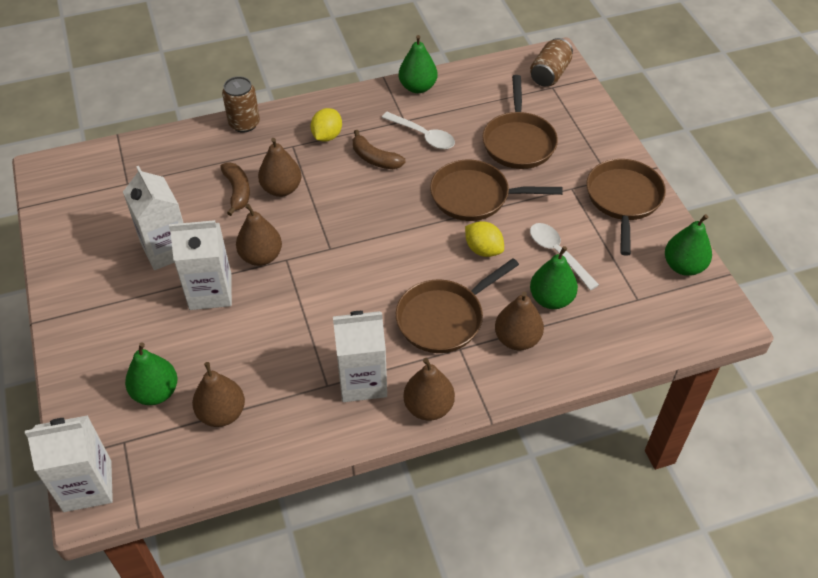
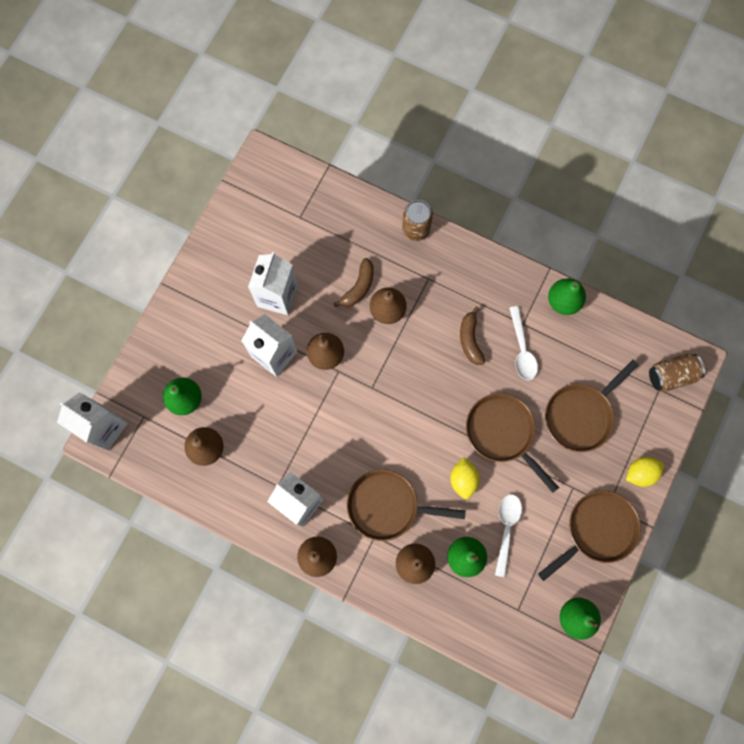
camera: 45 degrees right, 25 degrees up
(327, 136) = (458, 290): yellow lemon -> yellow lemon (640, 473)

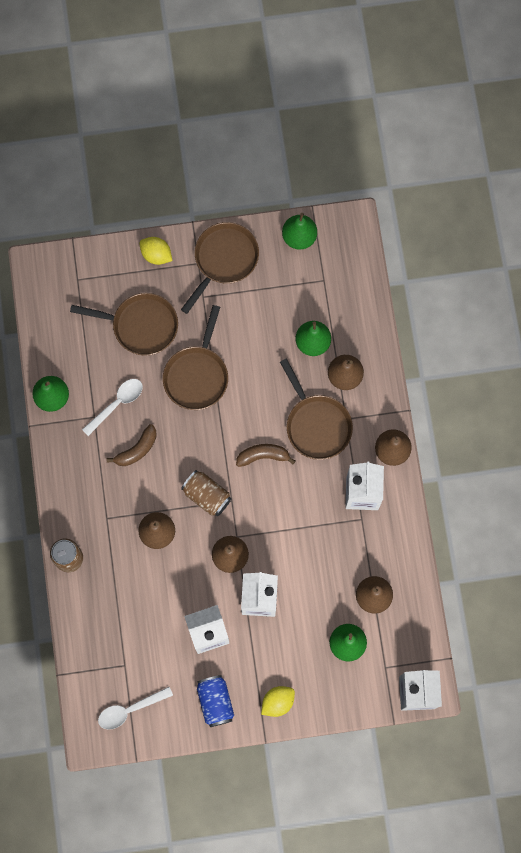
camera: 125 degrees left, 0 degrees up
(220, 265) = (215, 702): none -> blue can
(359, 287) = (153, 570): brown banana -> brown banana (263, 456)
(463, 479) = (255, 381): yellow lemon -> yellow lemon (277, 702)
(506, 529) = (270, 326): white spoon -> white spoon (130, 709)
(597, 530) = (223, 260): brown pan -> brown pan turned 105 degrees clockwise
(671, 375) = (59, 277): brown can -> brown can (207, 496)

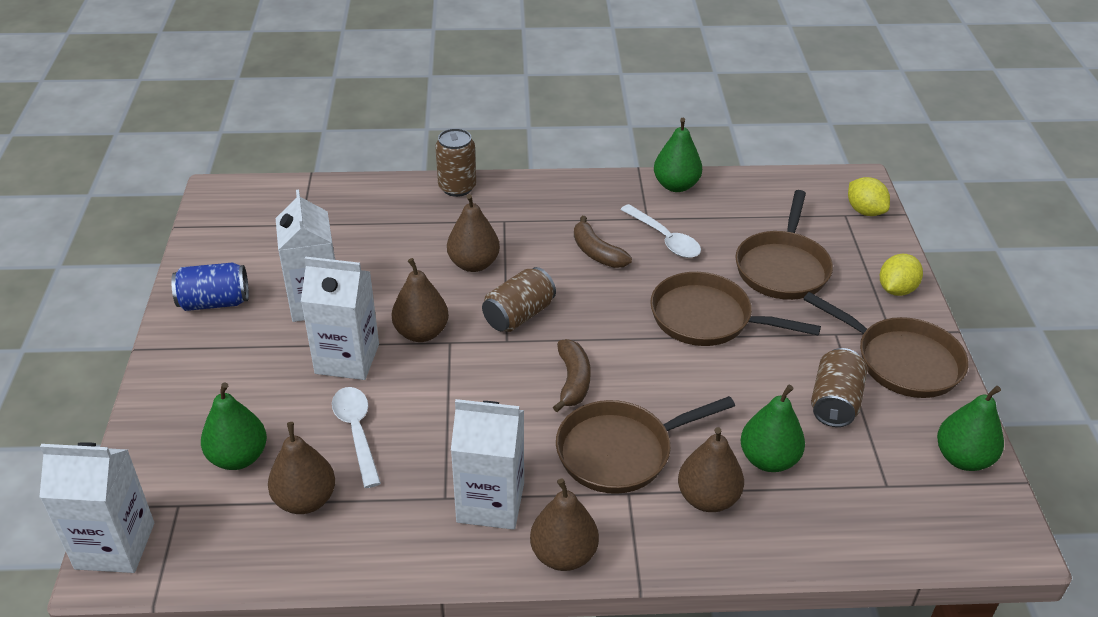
camera: 95 degrees right, 35 degrees down
(130, 709) = (240, 225): white spoon -> white spoon (357, 432)
(263, 302) = (835, 402): none -> brown can
(277, 702) = (183, 366): yellow lemon -> yellow lemon (865, 211)

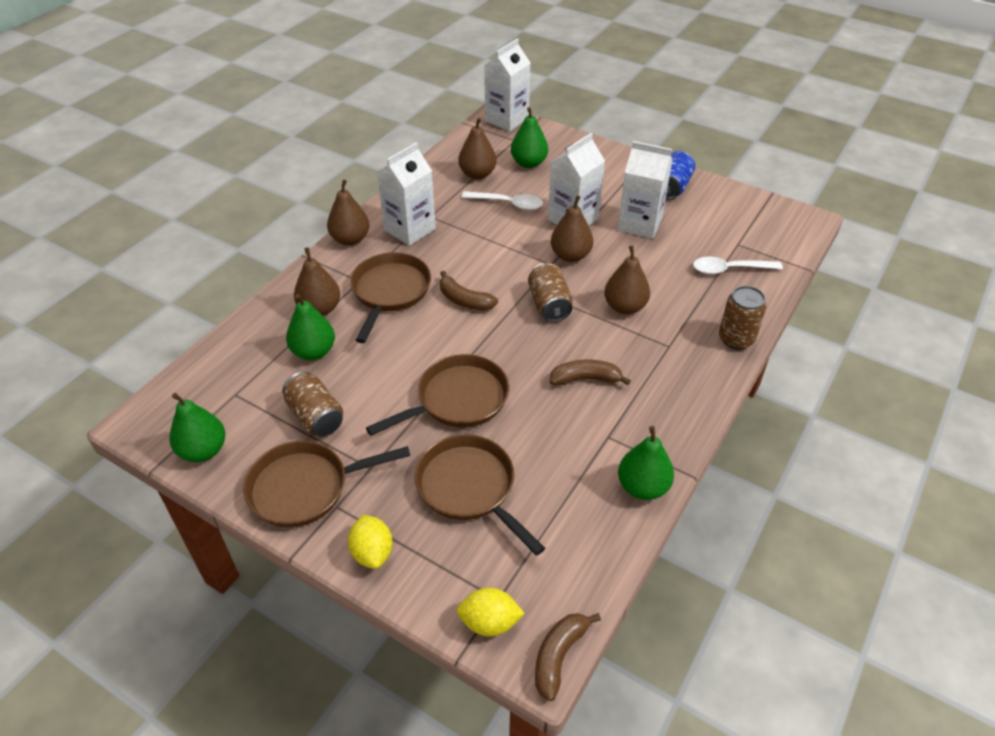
camera: 125 degrees right, 5 degrees up
(664, 238) = (571, 431): white spoon -> white spoon (730, 269)
(845, 176) = (558, 656): none -> brown banana

